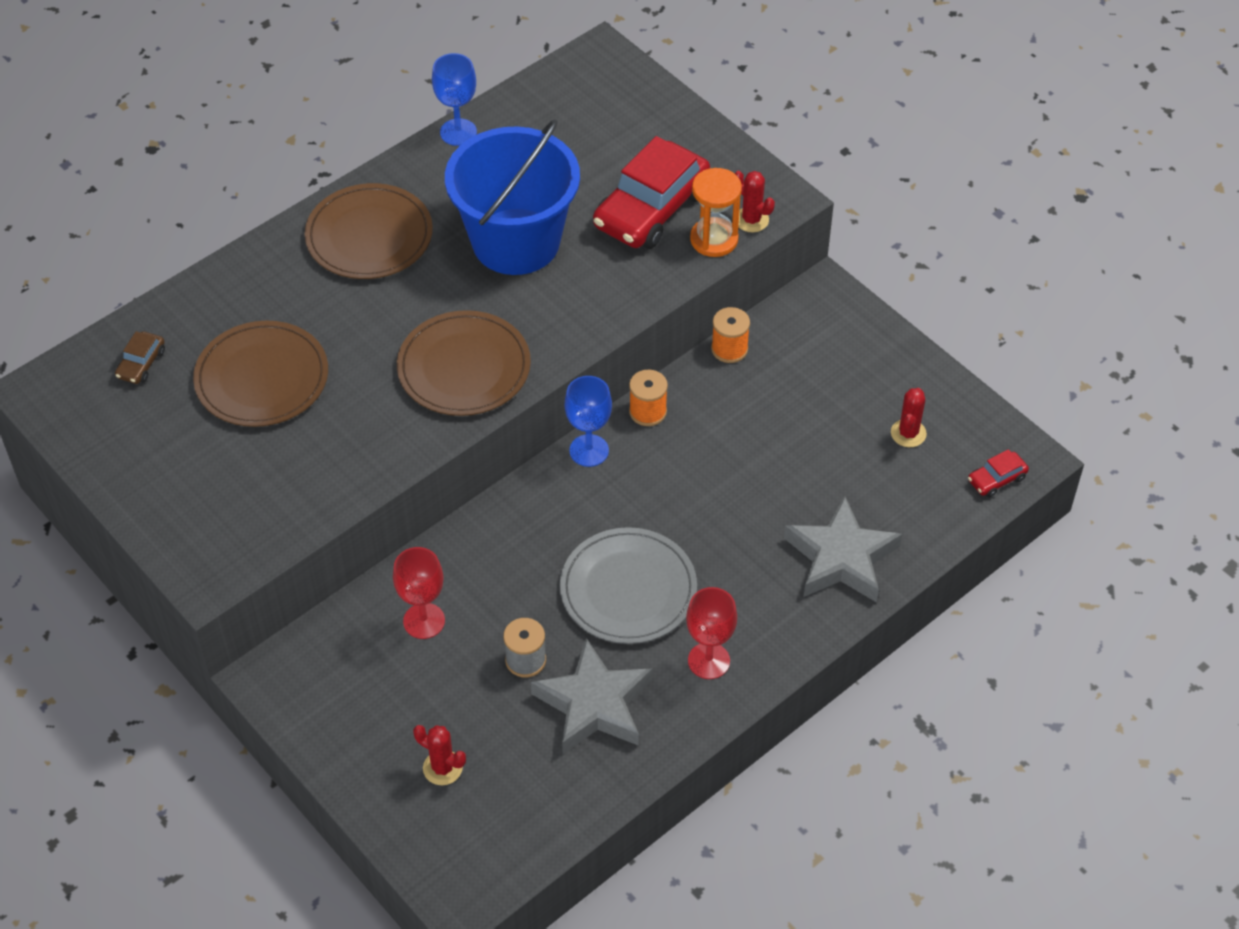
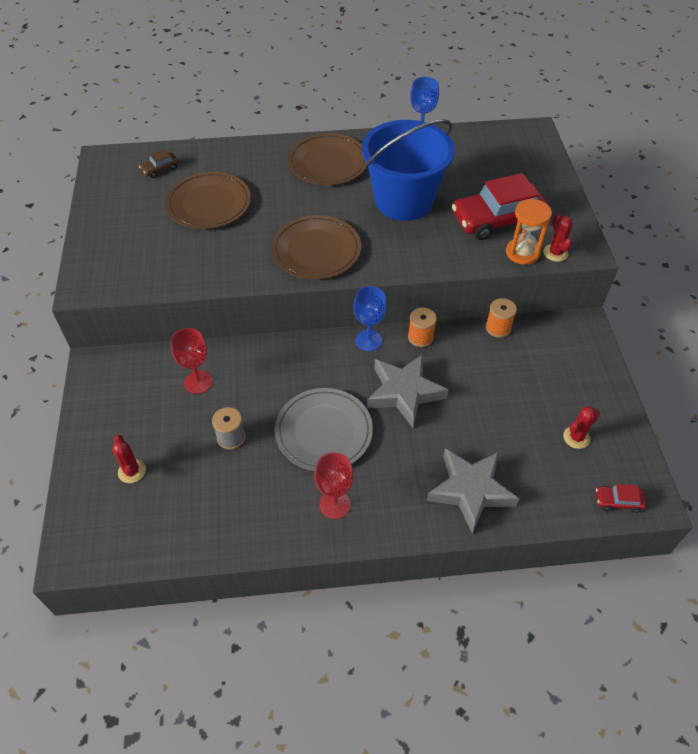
camera: 35 degrees right, 0 degrees up
(594, 704) = (245, 488): grey star -> grey star (404, 392)

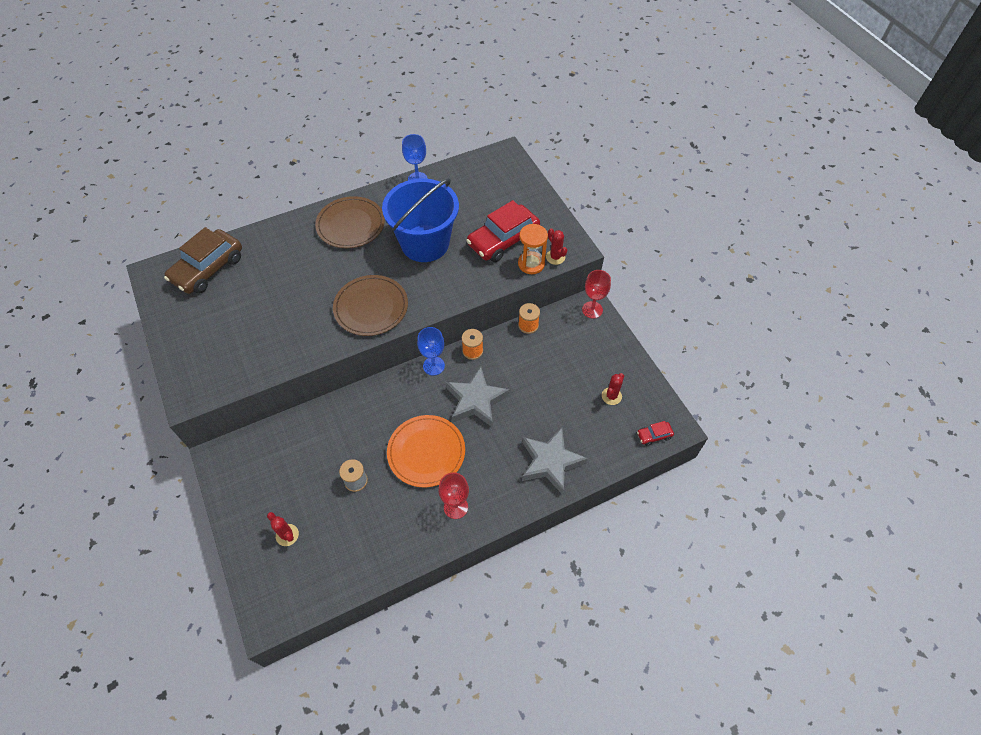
camera: 20 degrees left, 5 degrees up
(160, 169) = (208, 269): brown car -> brown car, size x2.31
(198, 382) = (311, 443): red goblet -> red goblet (592, 310)
(209, 203) = (264, 290): brown plate -> none
(324, 431) = (426, 452): grey plate -> orange plate

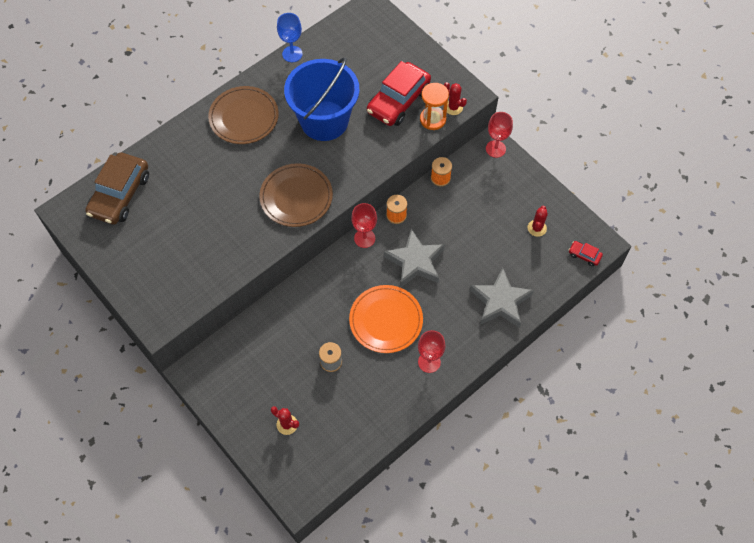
camera: 15 degrees left, 5 degrees up
(433, 366) = (364, 238): blue goblet -> red goblet
(654, 435) = (584, 255): red car -> red car turned 60 degrees clockwise

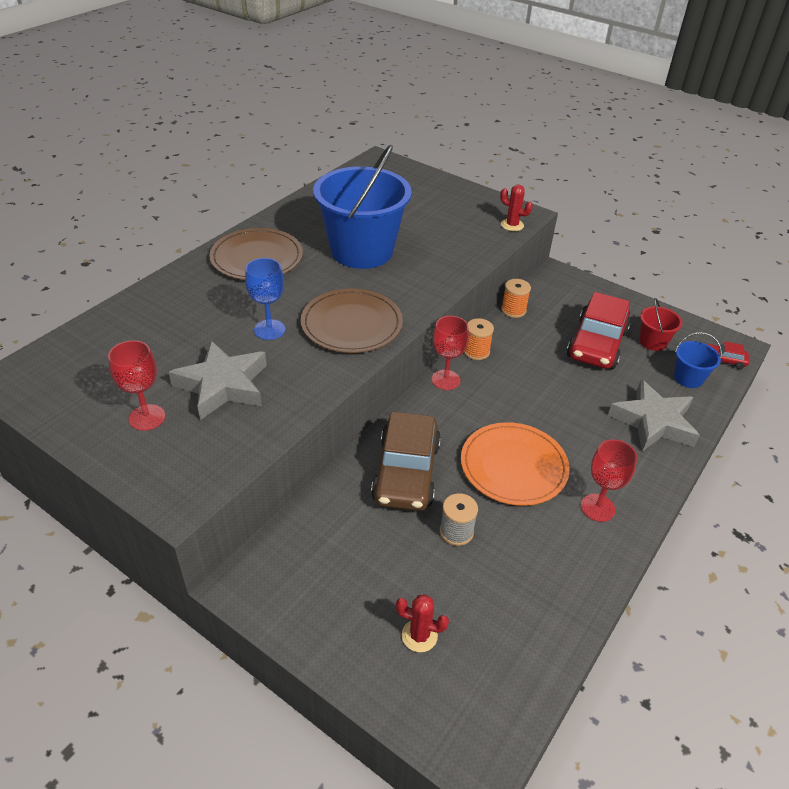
camera: 15 degrees left, 20 degrees down
(120, 194) = (94, 351): brown car -> brown car (406, 472)
(292, 54) = (301, 201): blue goblet -> blue goblet (269, 330)
(398, 101) = (445, 226): red car -> red car (597, 344)
(415, 262) = (522, 395): grey star -> grey star (223, 385)
(433, 119) = (493, 237): orange hourglass -> none
(495, 149) = (563, 278): red goblet -> red goblet (147, 417)
(537, 228) = (653, 342): red cactus -> red bucket
(546, 267) = (688, 378): none -> blue bucket

